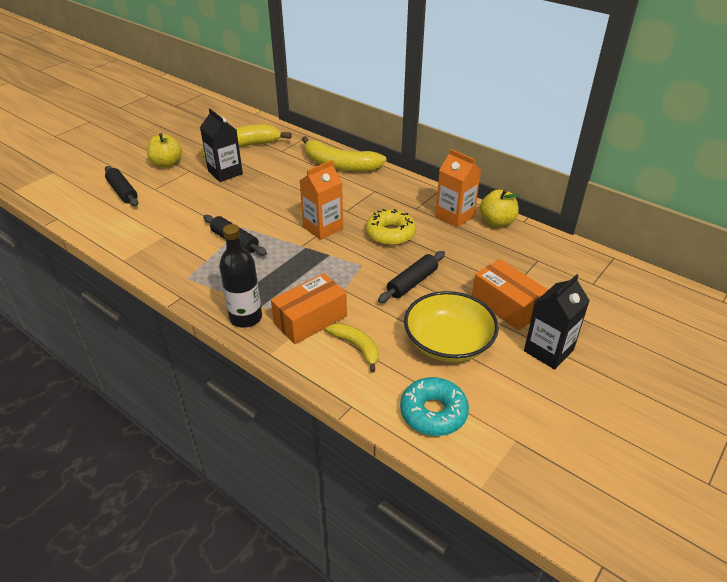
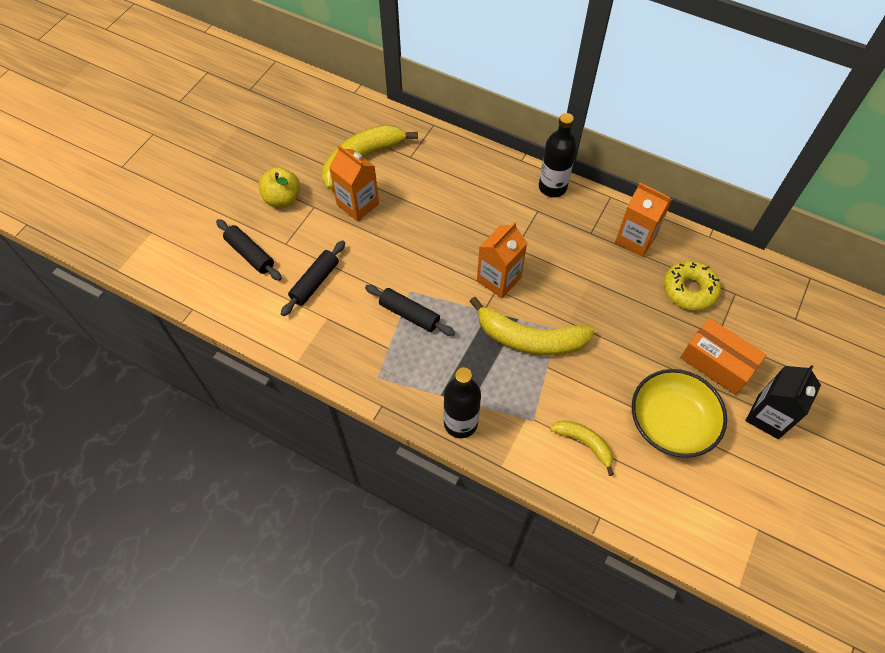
camera: 10 degrees left, 20 degrees up
(225, 172) = (358, 204): black carton -> orange carton
(310, 319) = (527, 414): orange box -> none
(339, 165) = (485, 172): yellow banana -> yellow banana (529, 339)
(390, 234) = (574, 277): yellow donut -> yellow donut (689, 290)
(392, 178) = (552, 187): none -> black bottle
(412, 283) = (615, 346): black rolling pin -> black rolling pin (315, 282)
(433, 413) = (678, 511): turquoise donut -> none
(497, 222) = (682, 242): yellow apple -> none

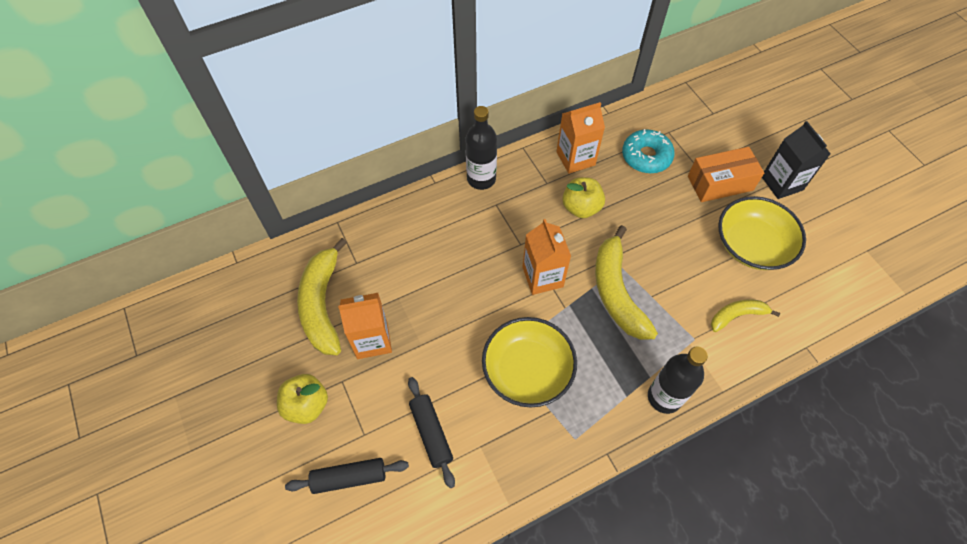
camera: 55 degrees left, 0 degrees up
(409, 314) = (527, 370): black rolling pin -> yellow bowl
(529, 339) = (616, 292): yellow banana -> yellow banana turned 120 degrees clockwise
(589, 270) = (581, 207): none -> yellow apple
(689, 290) = (646, 156): yellow donut -> turquoise donut

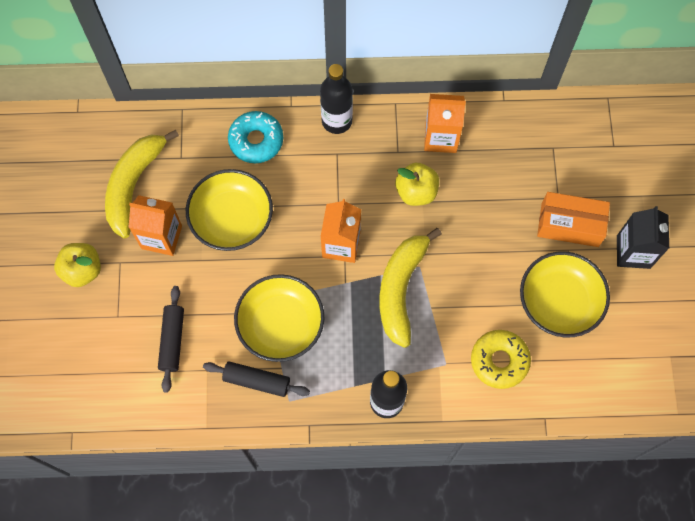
camera: 25 degrees right, 10 degrees up
(349, 478) = (90, 346): black rolling pin -> black rolling pin (257, 381)
(431, 296) = (232, 218): none -> yellow bowl
(646, 156) = (513, 165): turquoise donut -> turquoise donut (256, 141)
(737, 315) = (499, 361): yellow banana -> yellow donut

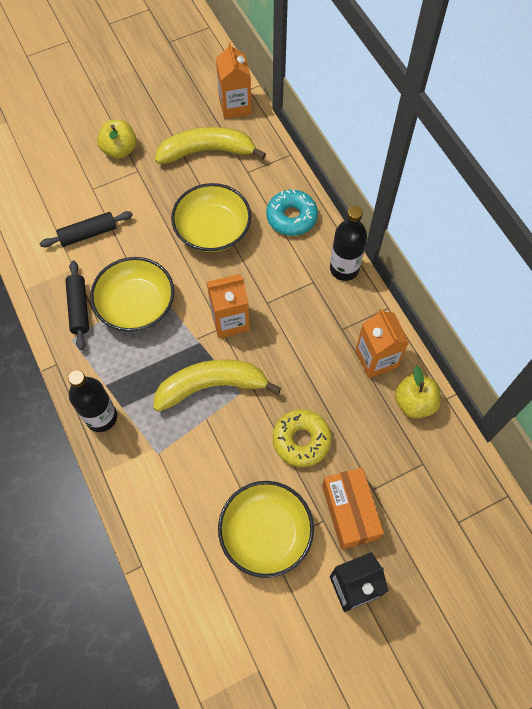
camera: 65 degrees right, 5 degrees down
(161, 237) = (172, 189): orange carton -> orange carton (235, 106)
(416, 192) = (311, 360): yellow apple -> yellow apple (414, 402)
(499, 361) = (180, 500): yellow donut -> yellow donut (301, 440)

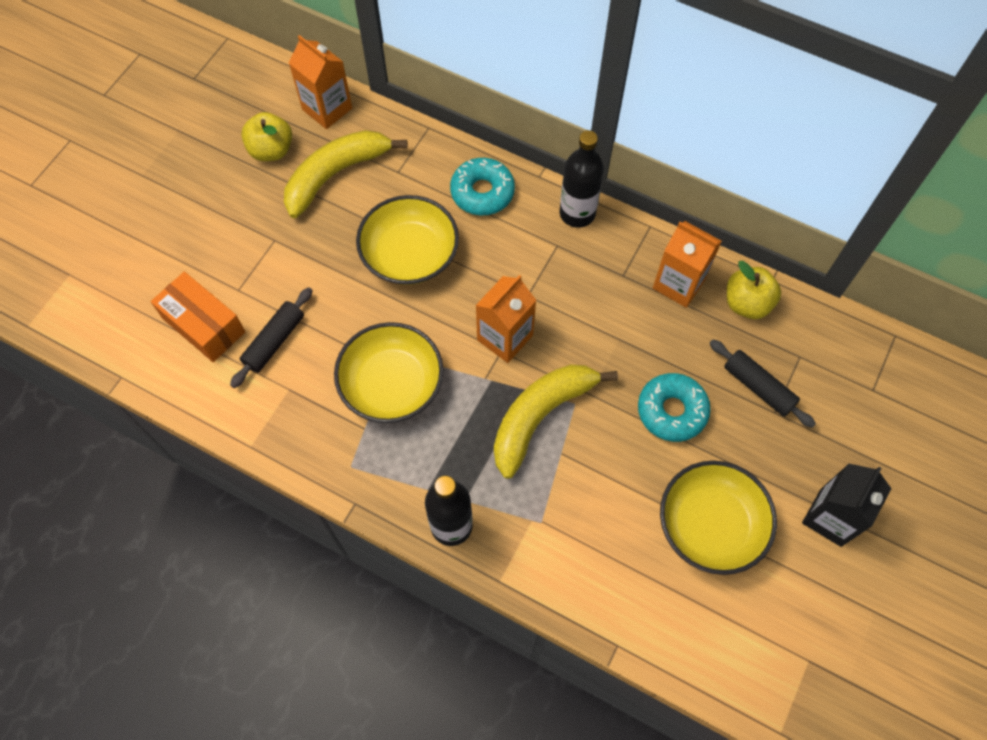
camera: 35 degrees left, 0 degrees up
(79, 308) = (331, 428): black rolling pin -> black rolling pin (758, 387)
(119, 150) = (234, 229): yellow apple -> yellow apple (271, 150)
(301, 440) = (672, 411): yellow donut -> turquoise donut
(350, 512) = (771, 448): orange box -> orange box (204, 325)

